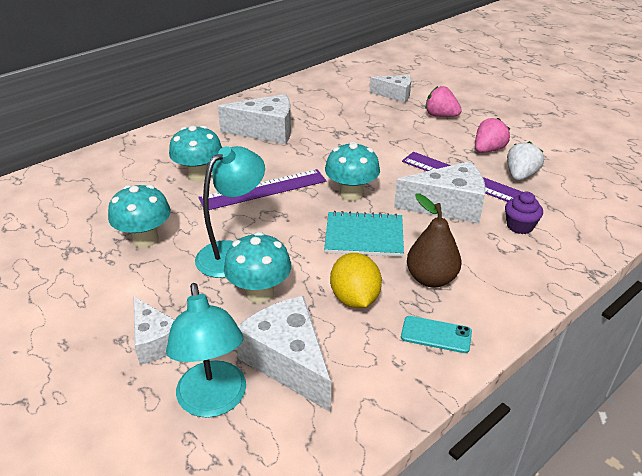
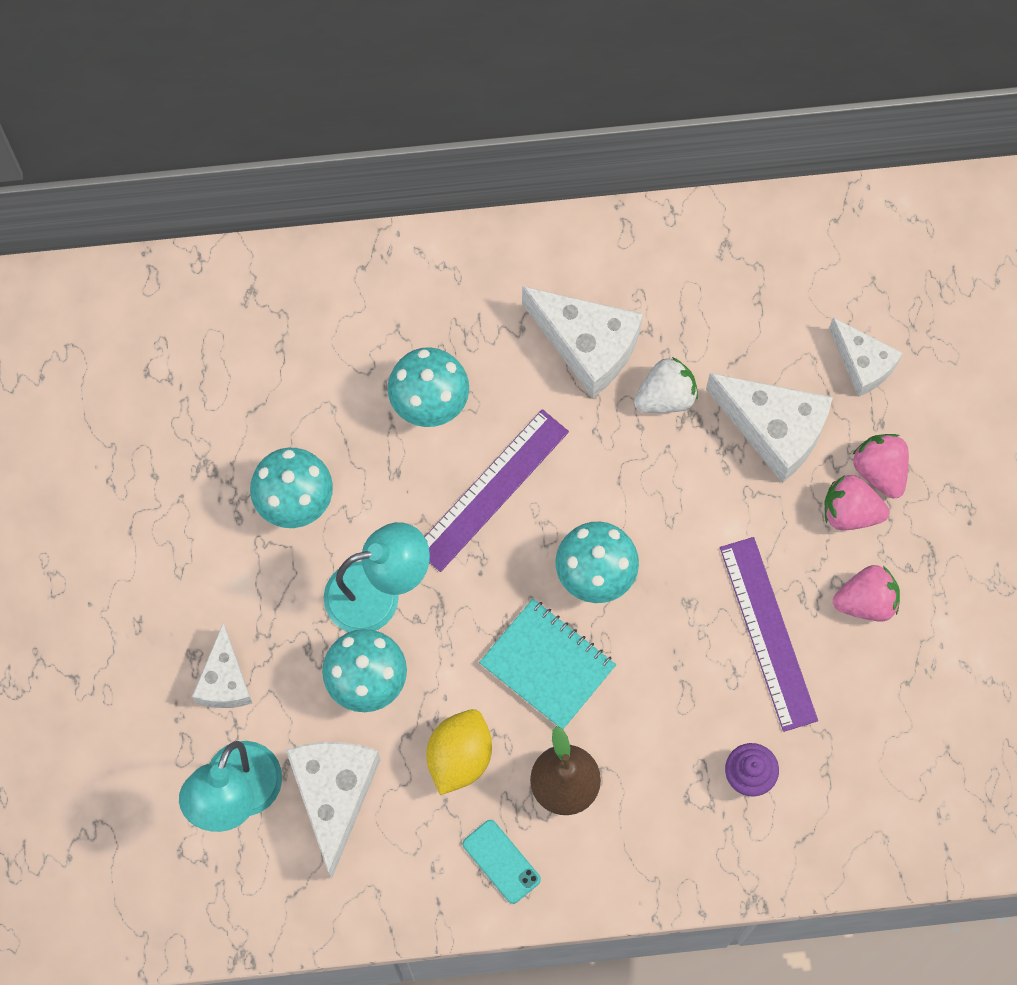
camera: 35 degrees right, 35 degrees up
(263, 189) = (491, 490): purple ruler -> purple ruler turned 60 degrees counterclockwise
(444, 130) = (850, 511): none -> pink strawberry
(448, 206) = (697, 679): white cheese -> white cheese (774, 429)
(520, 175) = (852, 685): white strawberry -> white strawberry (666, 396)

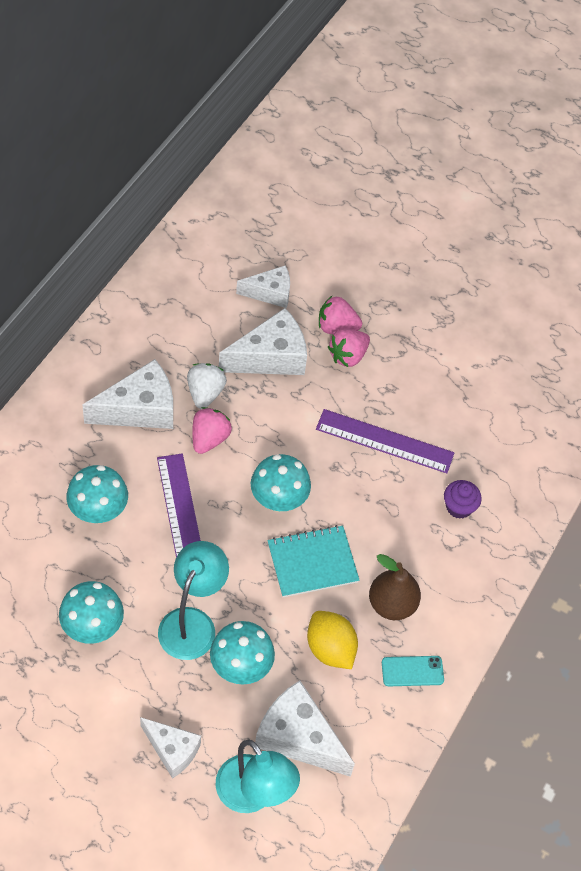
camera: 60 degrees left, 15 degrees down
(866, 601) = (404, 384): pink strawberry -> pink strawberry (209, 439)

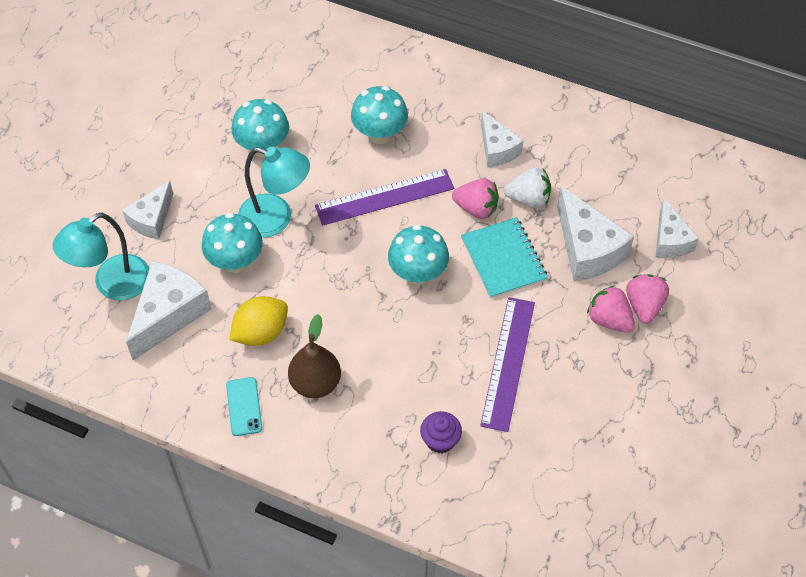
camera: 90 degrees right, 0 degrees up
(139, 409) = (497, 149): white cheese -> white cheese, size x0.63
(312, 562) = (352, 309): turquoise notebook -> turquoise notebook (503, 259)

